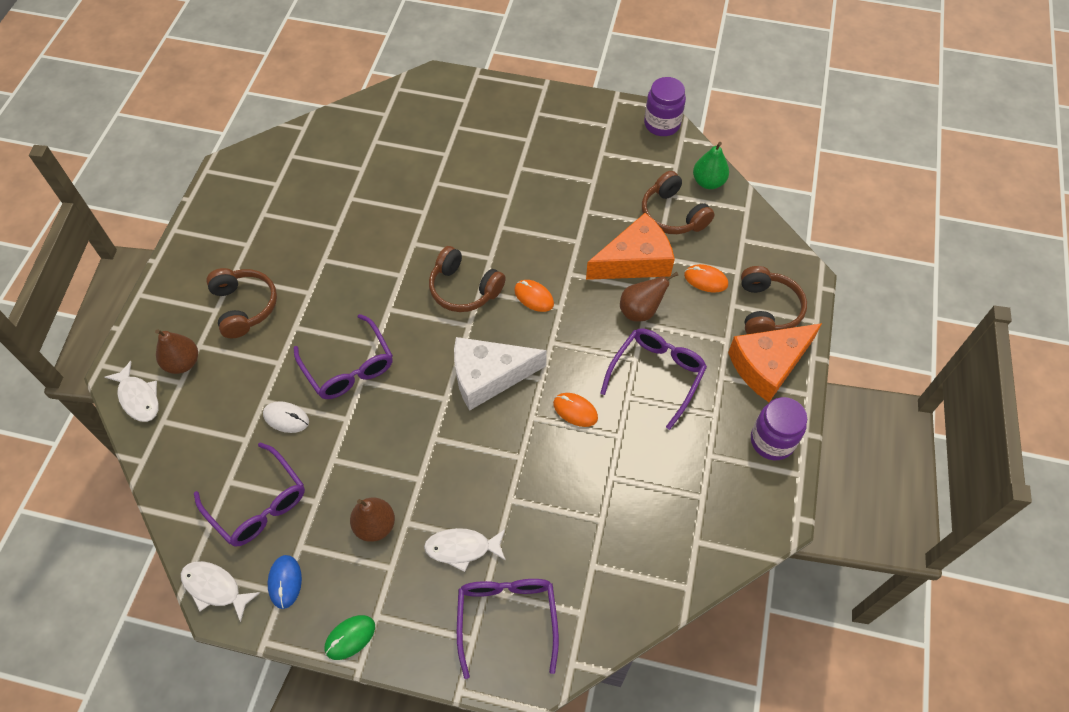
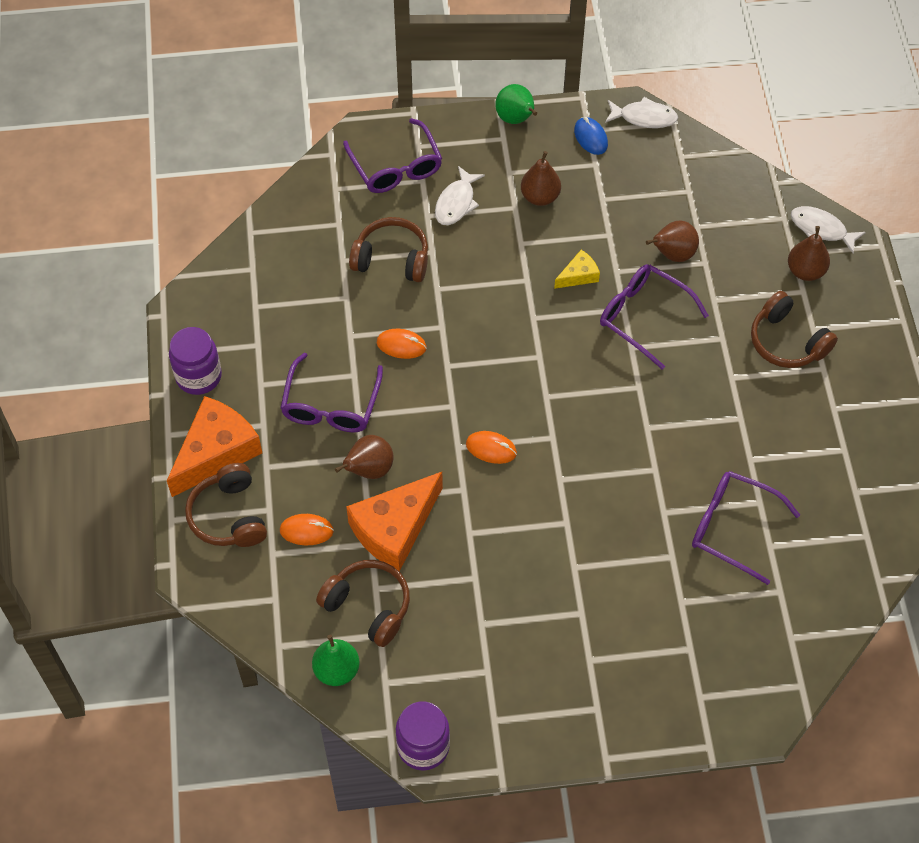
camera: 160 degrees right, 0 degrees up
(258, 503) = (651, 182): purple glasses -> purple glasses (733, 528)
(286, 418) = (673, 254): white mouse -> brown pear
(350, 637) = (516, 119): green mouse -> green pear
(383, 426) = (578, 275): none -> yellow cheese
(462, 548) = (456, 203): white fish -> white fish turned 135 degrees clockwise
(464, 289) = (570, 433): brown headphones -> brown headphones (392, 259)
(488, 376) = (500, 351): white cheese -> none

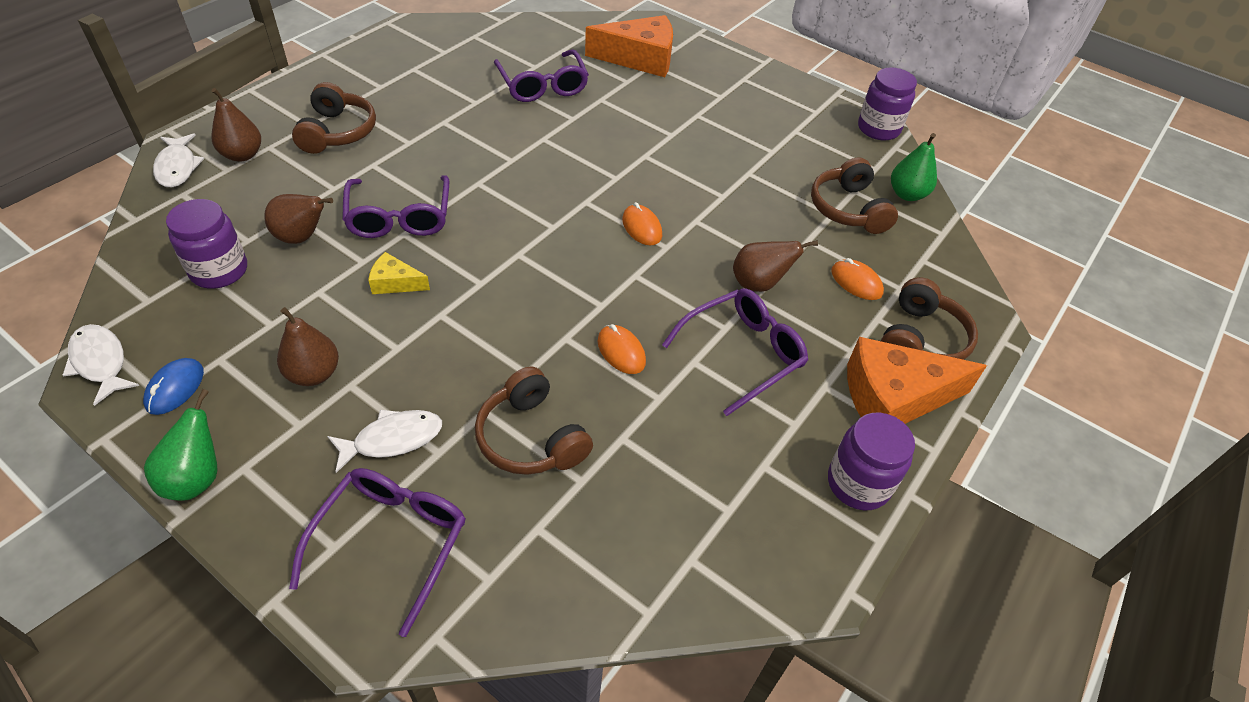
camera: 140 degrees left, 10 degrees down
(394, 528) = (779, 235): orange cheese -> orange cheese (640, 58)
(677, 199) = (219, 271): none -> purple jar

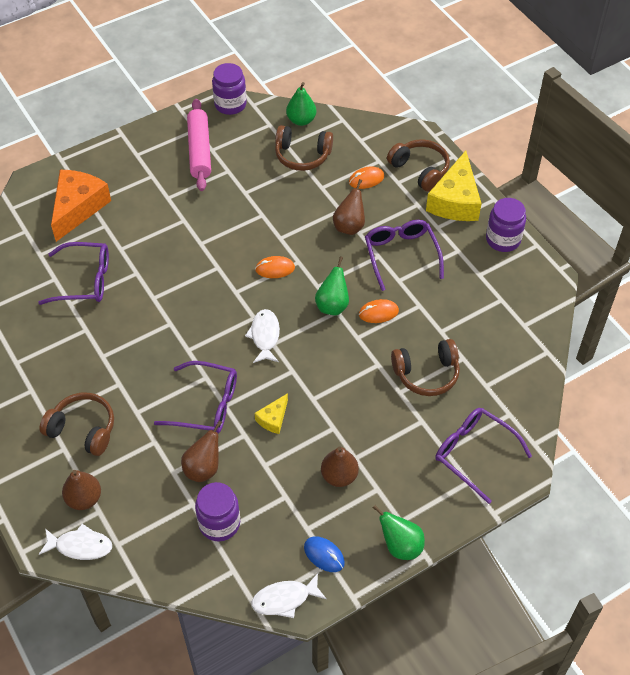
camera: 65 degrees left, 5 degrees up
(393, 439) = (405, 442): white fish -> white fish (265, 336)
(609, 298) = (332, 305): none -> green pear
(786, 122) = (199, 150): none -> pink rolling pin
(894, 397) = (455, 200): orange cheese -> yellow cheese

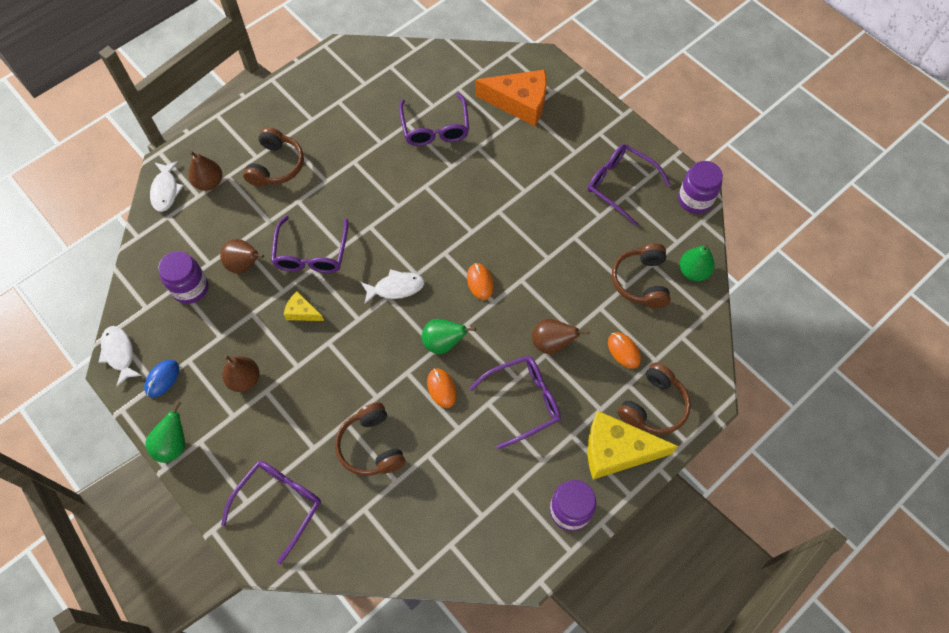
camera: 80 degrees right, 10 degrees up
(199, 150) = (620, 185): pink rolling pin -> purple glasses

